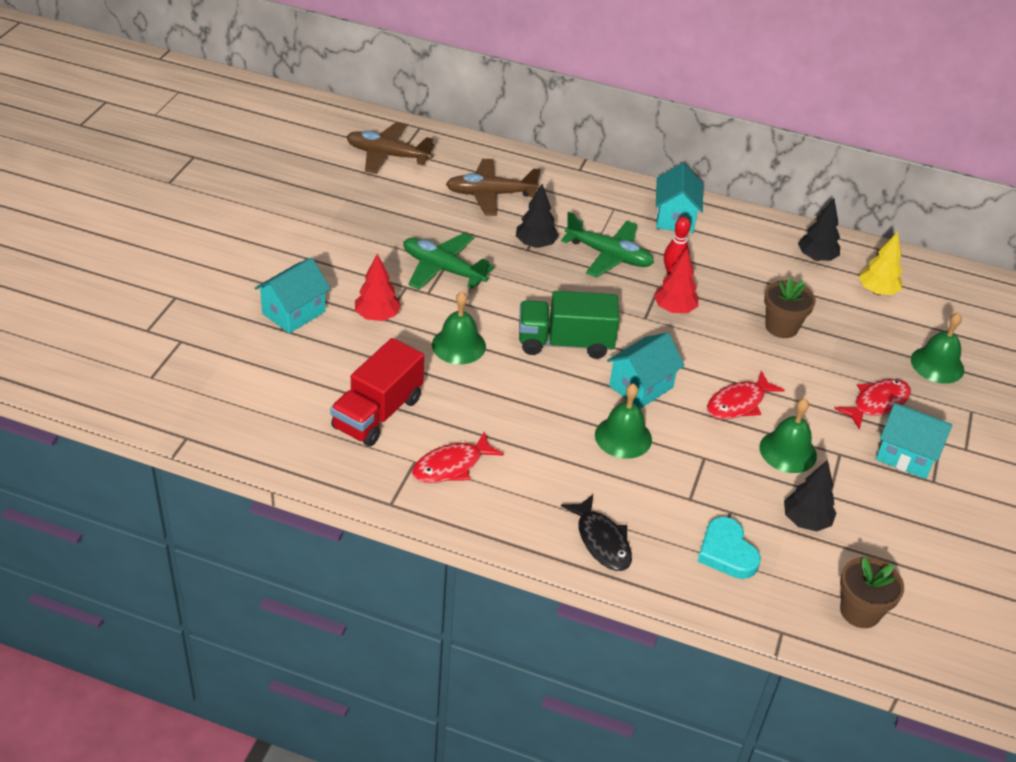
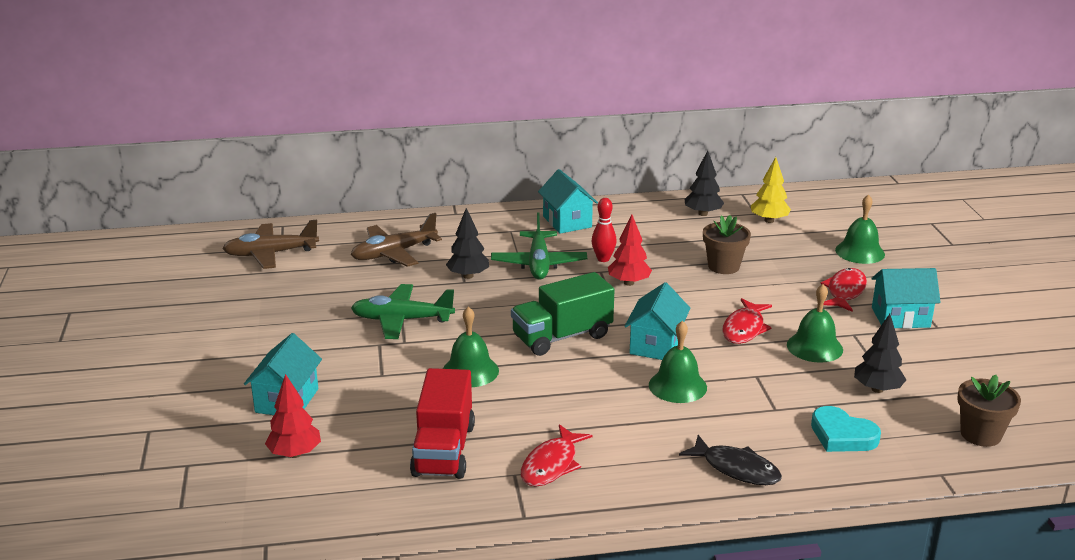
camera: 25 degrees left, 15 degrees down
(377, 316) = (373, 375): red tree -> red tree (295, 454)
(608, 255) = (538, 264): green plane -> green plane turned 90 degrees clockwise

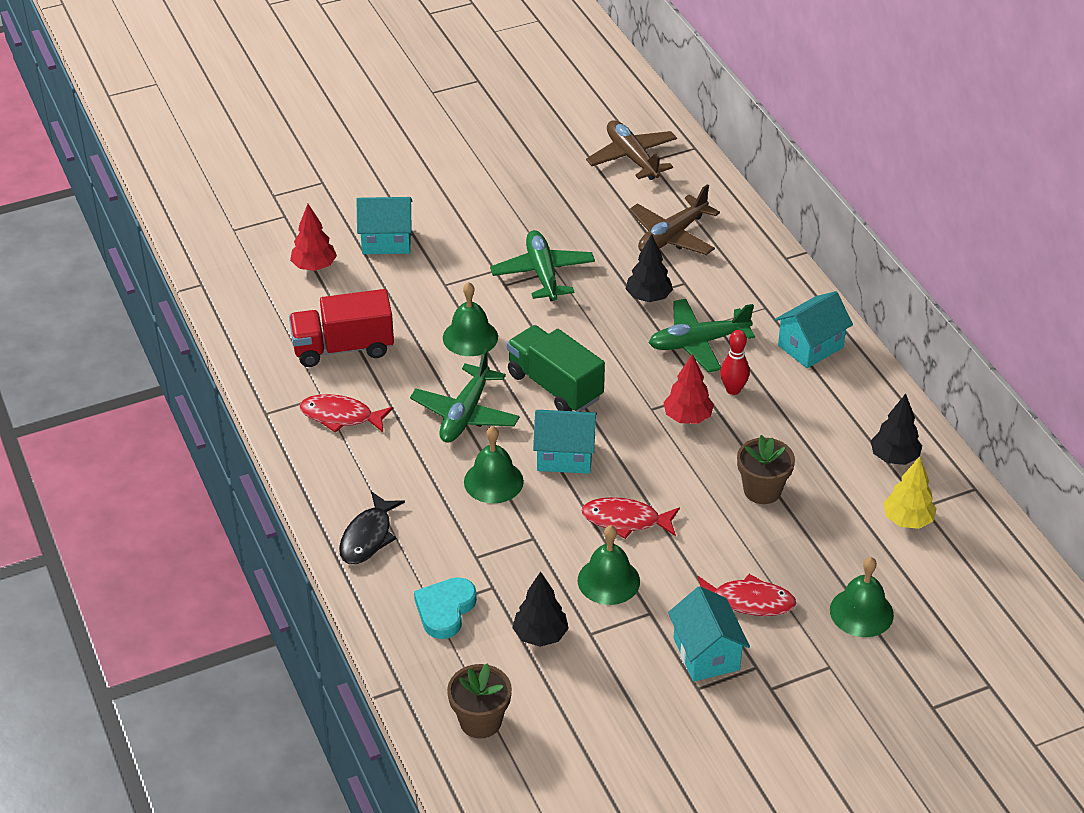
camera: 75 degrees right, 15 degrees up
(394, 253) = (672, 236): brown plane -> brown plane turned 90 degrees counterclockwise
(579, 389) = (465, 414): none -> green plane

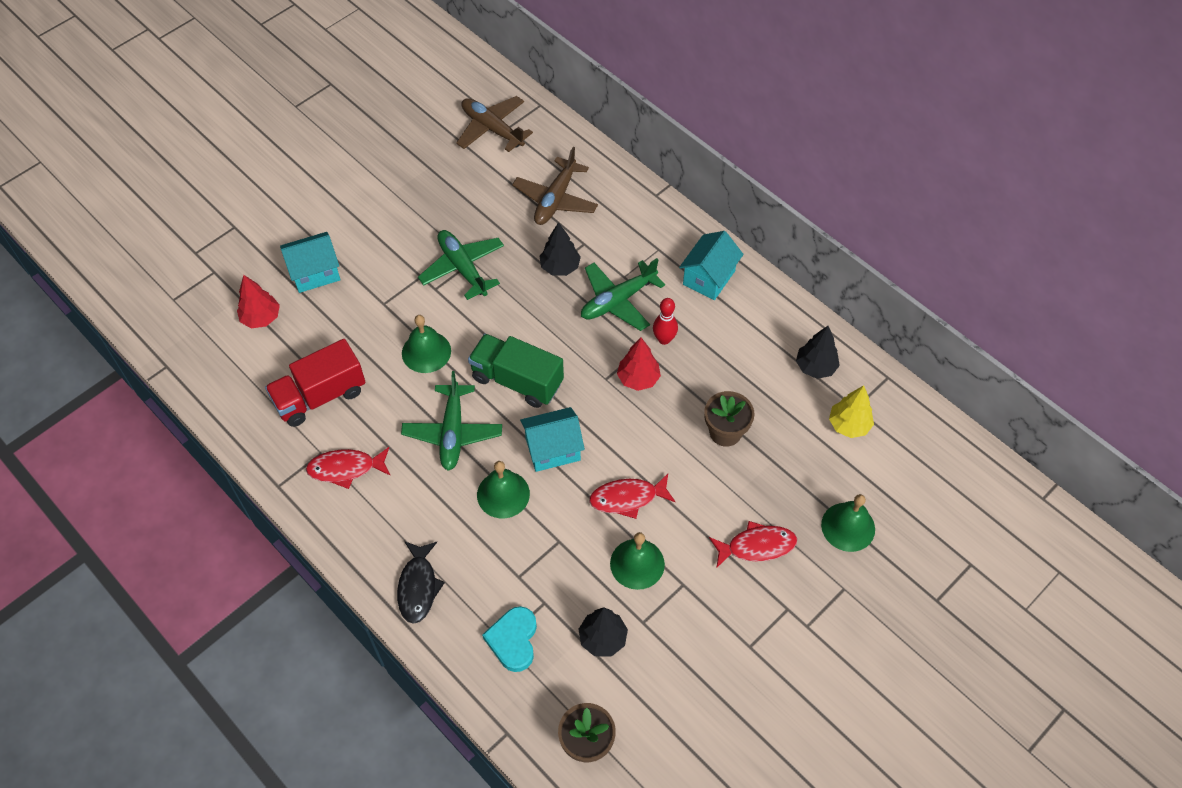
camera: 20 degrees left, 15 degrees up
(706, 654) = (743, 610): turquoise house -> none

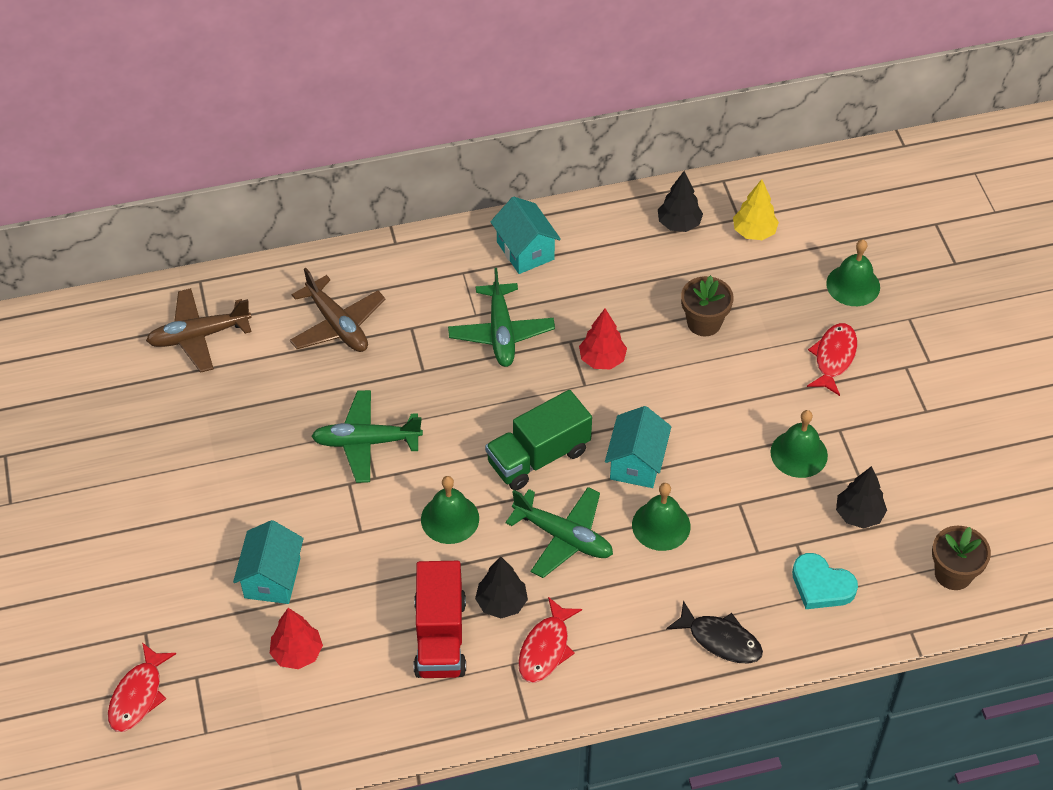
camera: 60 degrees left, 5 degrees down
(560, 267) = (426, 360): black tree -> black tree (501, 603)
(627, 498) = (727, 429): red fish -> red fish (138, 695)
(664, 339) = (571, 318): red bowling pin -> none

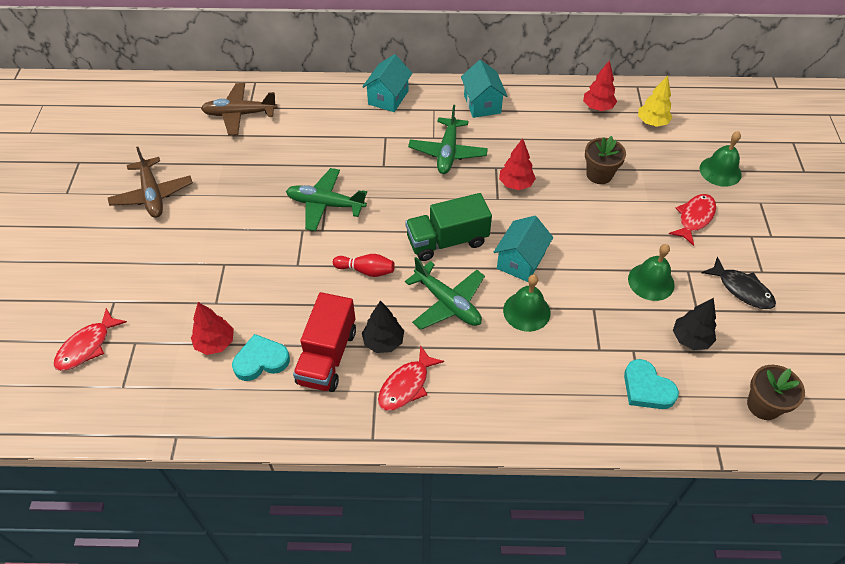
camera: 15 degrees right, 0 degrees up
(272, 578) = (220, 283): turquoise house -> turquoise house (388, 98)
(337, 325) = (335, 125): brown plane -> brown plane (152, 195)
(362, 661) = (261, 360): none -> turquoise heart
(450, 519) = (366, 270): green bell -> red bowling pin
(679, 224) = (597, 107): black tree -> red tree
(720, 640) = (550, 413): black fish -> black fish (742, 289)

